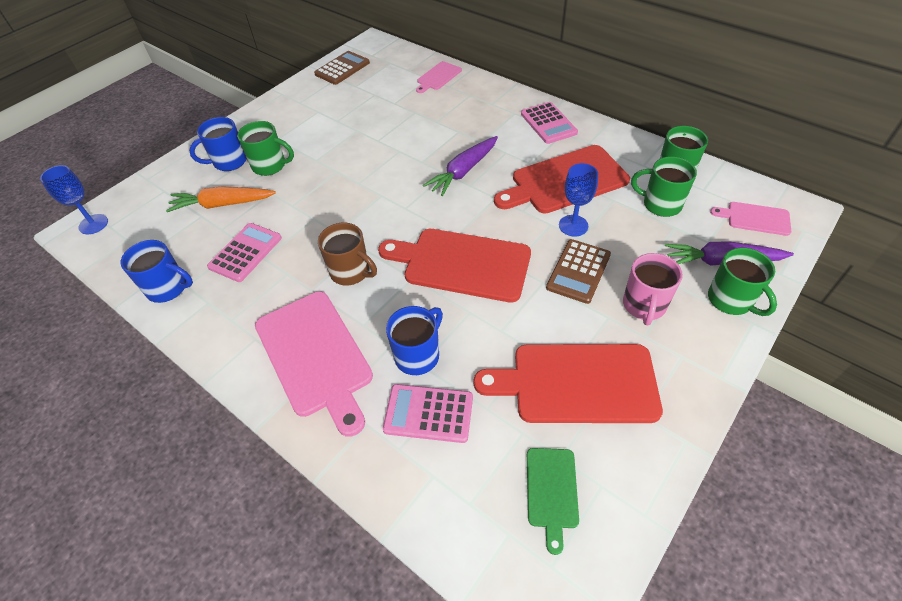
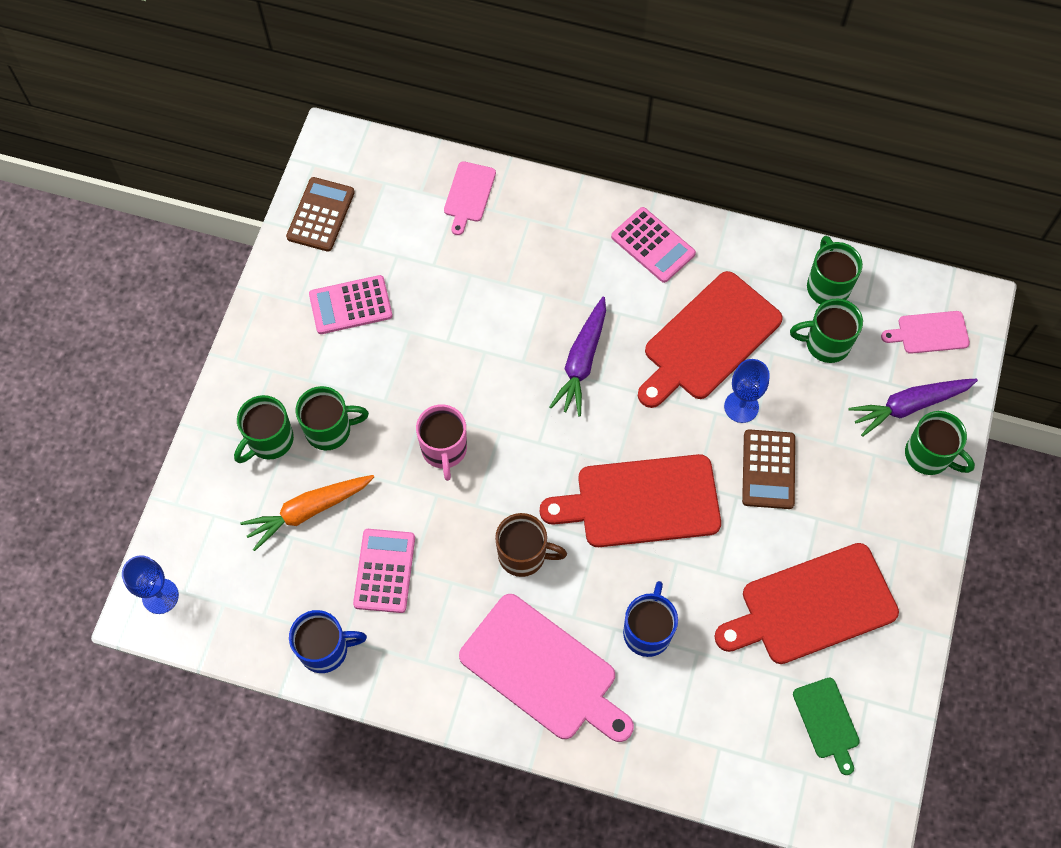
camera: 25 degrees left, 15 degrees up
(229, 162) = (269, 440): blue mug -> green mug
(428, 413) = (687, 690): pink calculator -> pink calculator (350, 305)
(644, 306) = (847, 492): pink mug -> pink mug (444, 450)

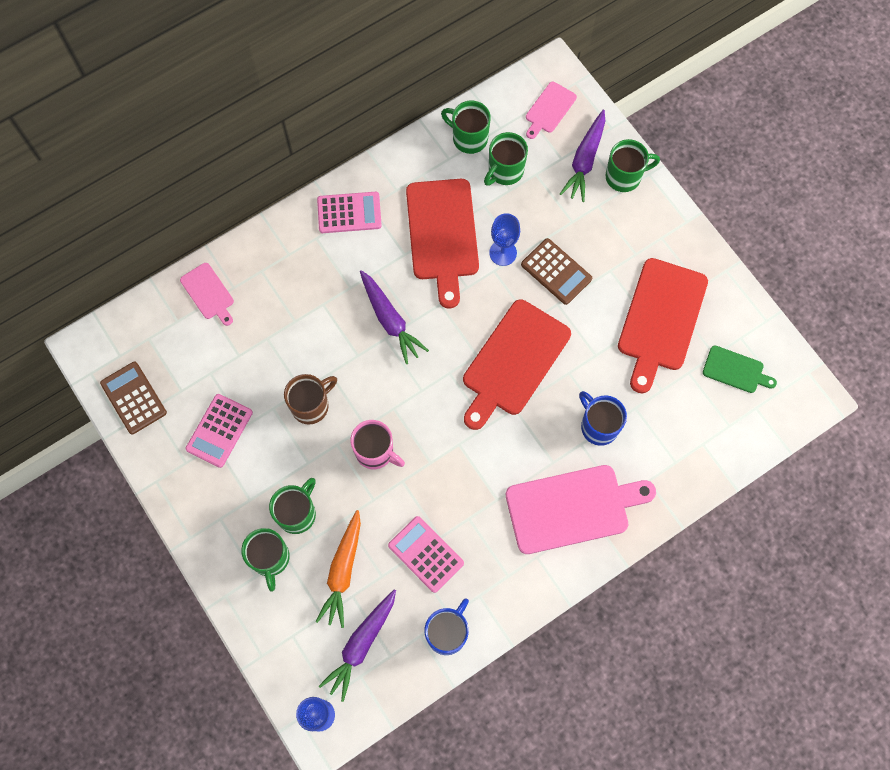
camera: 50 degrees left, 5 degrees up
(253, 581) = (361, 645): none -> purple carrot
(523, 555) = (488, 459): brown mug -> brown mug (311, 405)

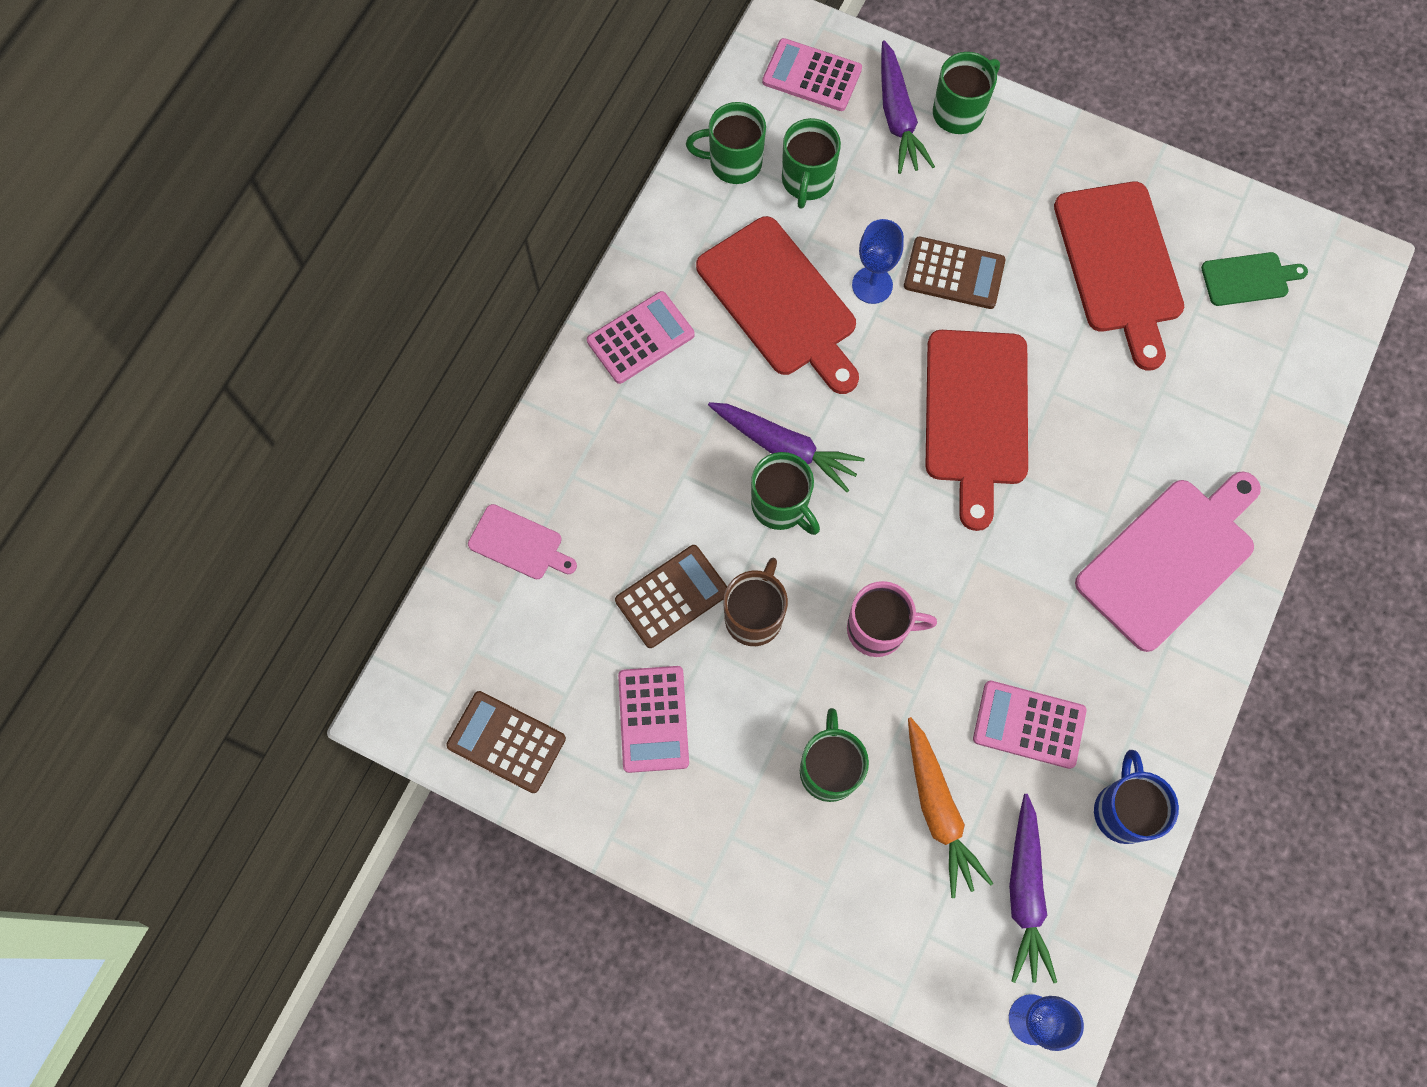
camera: 30 degrees left, 0 degrees up
(270, 558) = (832, 850): green mug -> green mug (781, 506)
(273, 369) = (672, 596): none -> brown calculator
(549, 109) = (812, 76): pink cutting board -> pink calculator
(598, 426) = (1133, 438): blue mug -> none

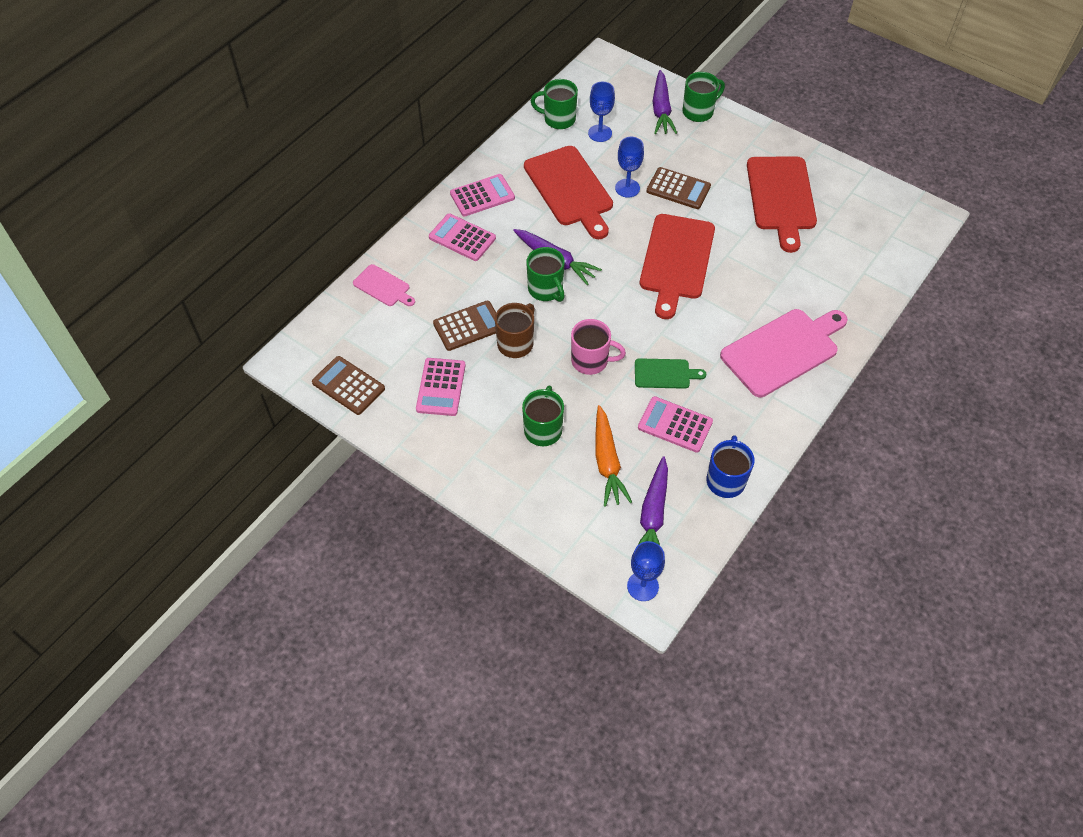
camera: 10 degrees right, 15 degrees down
(807, 181) = (600, 133): green mug -> blue goblet
(812, 76) = (614, 84): pink calculator -> pink calculator (462, 238)
(1248, 279) = (860, 215): green cutting board -> green cutting board (665, 374)

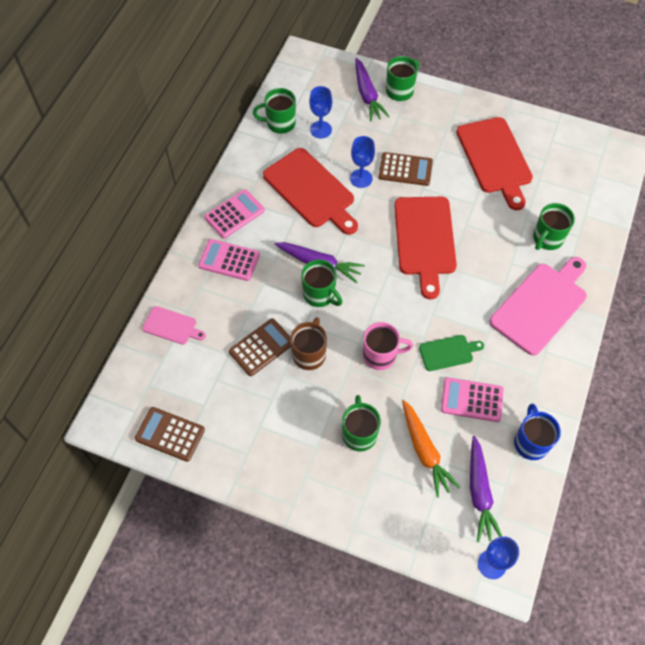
camera: 15 degrees left, 5 degrees up
(441, 387) = (255, 414): pink calculator -> none
(812, 287) = (547, 239): none -> green mug

